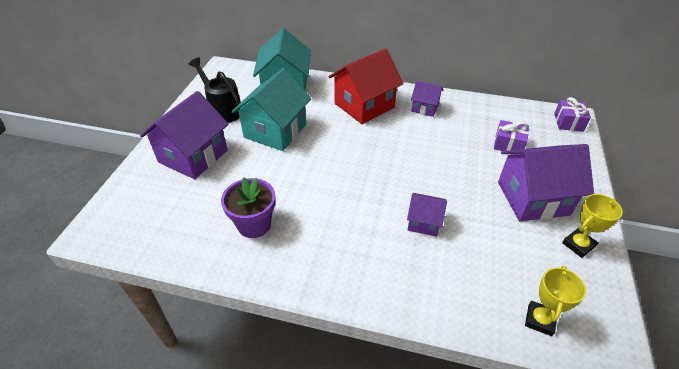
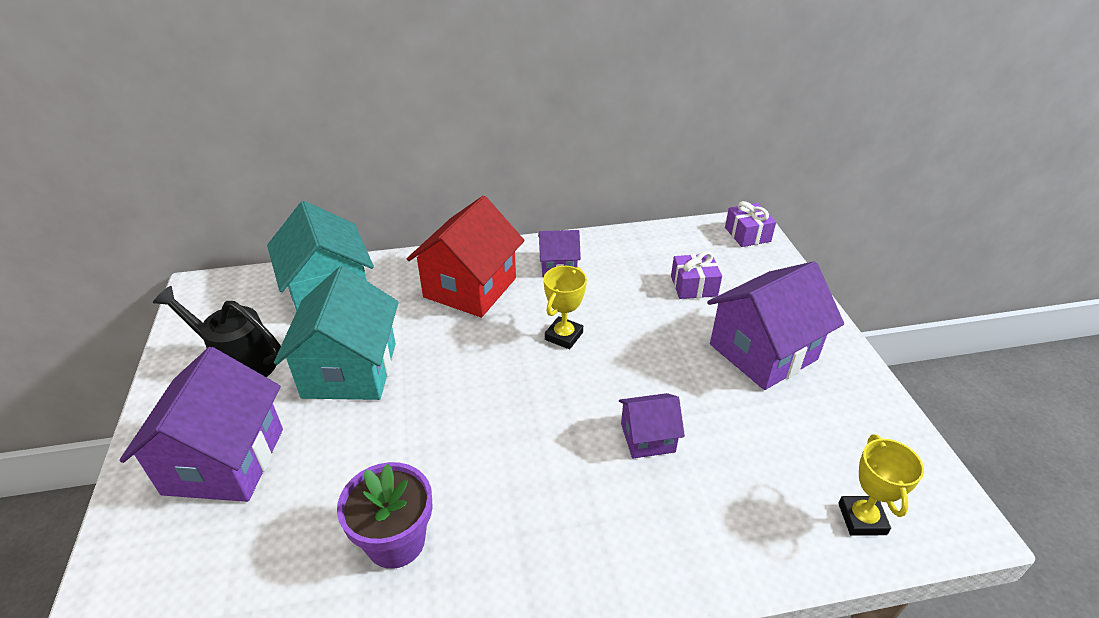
camera: 25 degrees left, 5 degrees down
(578, 245) = (847, 396): yellow trophy -> yellow trophy (564, 336)

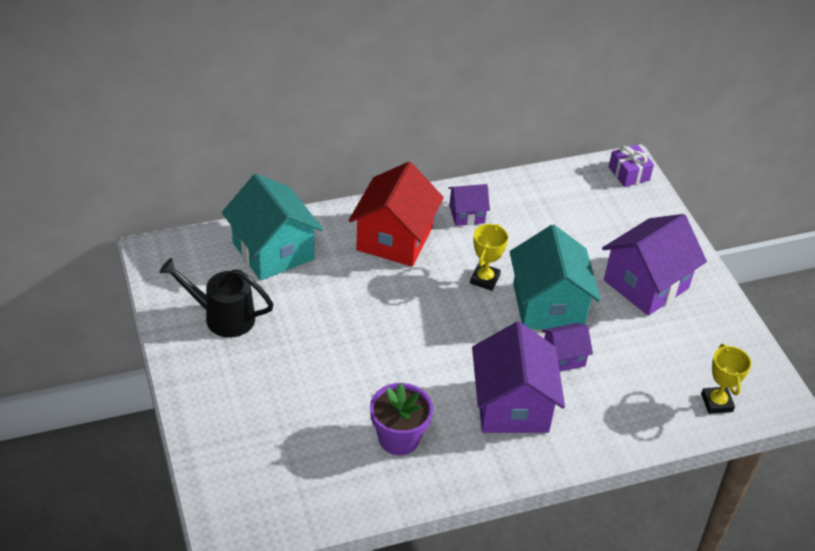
camera: 10 degrees left, 5 degrees up
(224, 461) = (250, 393): purple house -> purple house (512, 406)
(350, 370) = (318, 318): turquoise house -> turquoise house (548, 305)
(694, 286) = (586, 228): purple gift -> none

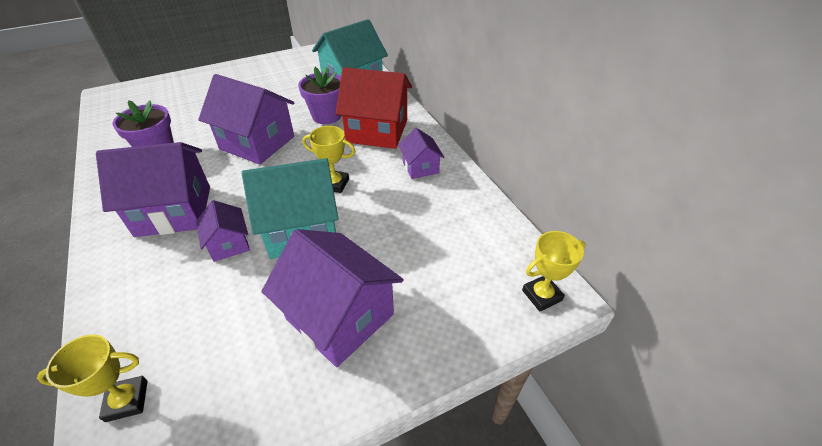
camera: 85 degrees right, 0 degrees up
(222, 317) = (288, 72): black watering can -> none
(352, 280) = (326, 116): none -> purple flower pot
(398, 343) = (257, 143): none -> purple house
(629, 173) = (541, 295): purple gift -> yellow trophy

